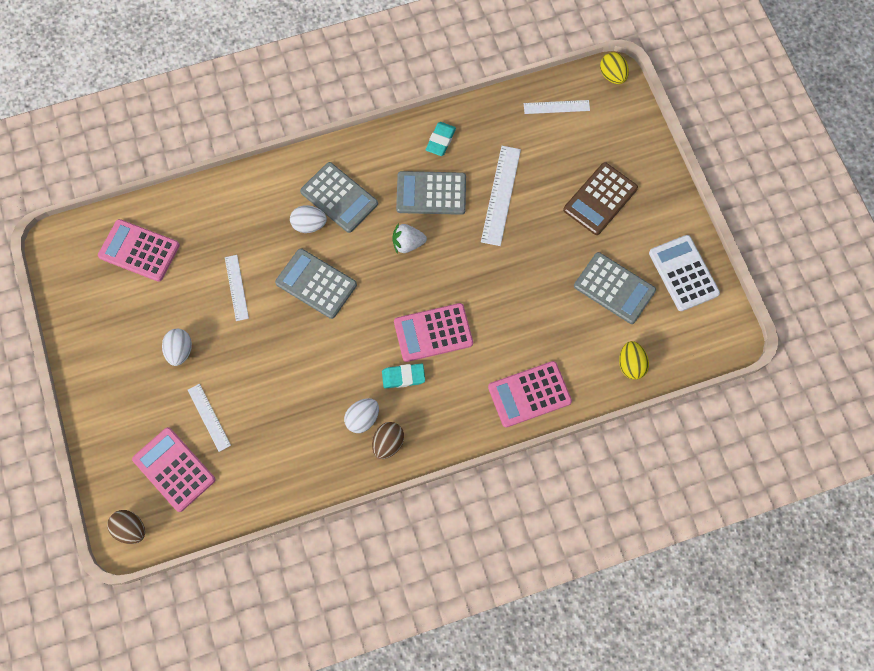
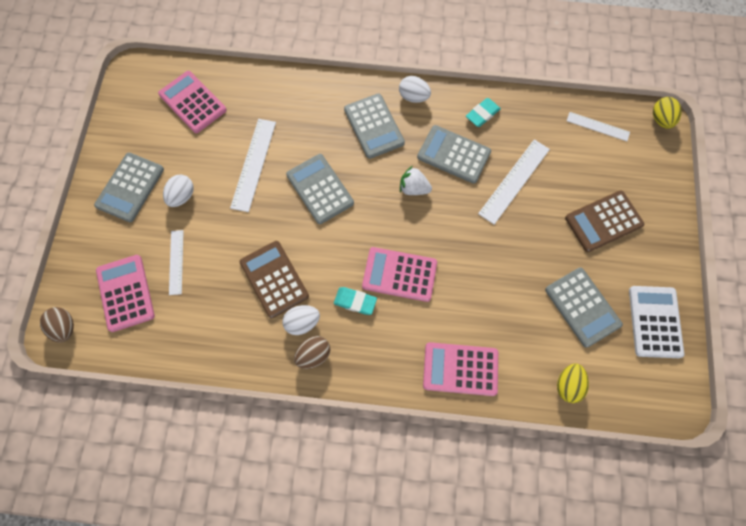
camera: 25 degrees right, 0 degrees up
(121, 365) = (130, 187): none -> grey calculator
(236, 287) = (253, 164): white ruler -> white ruler, size x1.60
(309, 225) = (338, 138): white egg -> white egg (413, 97)
(315, 390) = (274, 279): none -> brown calculator

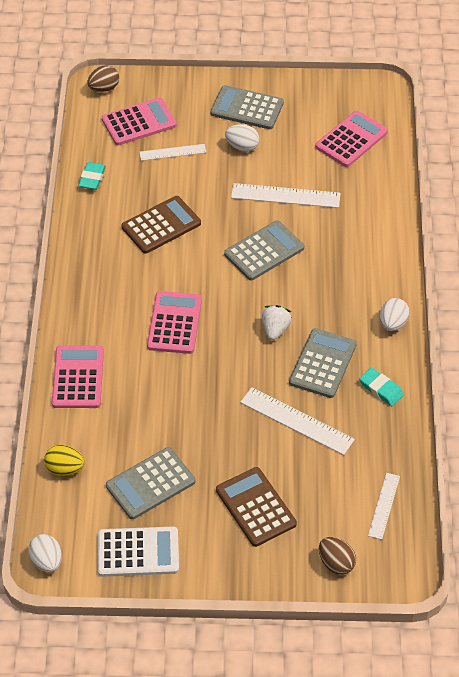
camera: 85 degrees right, 20 degrees down
(302, 322) = (118, 251): white egg -> white egg (46, 561)
(313, 354) = (87, 262): brown egg -> brown egg (336, 563)
(355, 301) = (142, 289): turquoise eraser -> turquoise eraser (92, 178)
(374, 126) = (347, 290): grey calculator -> none
(660, 119) = (405, 575): yellow egg -> none

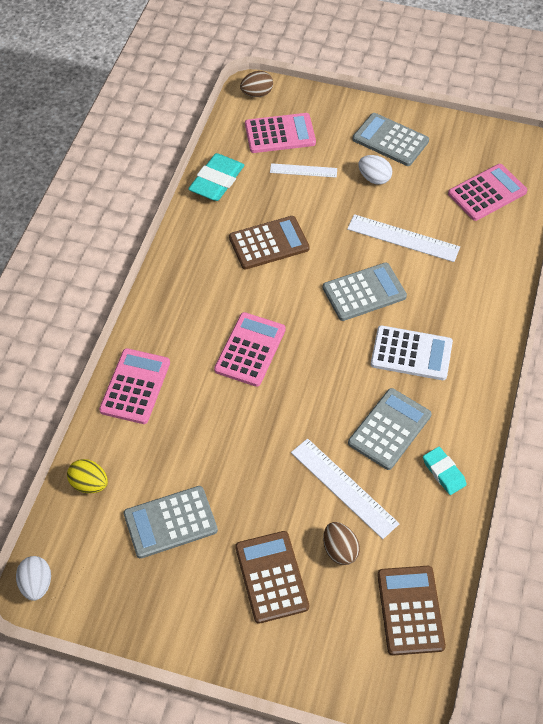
camera: 15 degrees right, 5 degrees up
(92, 178) = (216, 181): turquoise eraser -> turquoise eraser, size x1.62
(138, 552) = (133, 598): white calculator -> white calculator (411, 353)
(275, 329) = (351, 380): white strawberry -> none
(336, 563) = (338, 666): brown egg -> brown egg (340, 550)
(384, 506) = (410, 610): white ruler -> brown calculator
(393, 323) = (476, 401): white egg -> none

